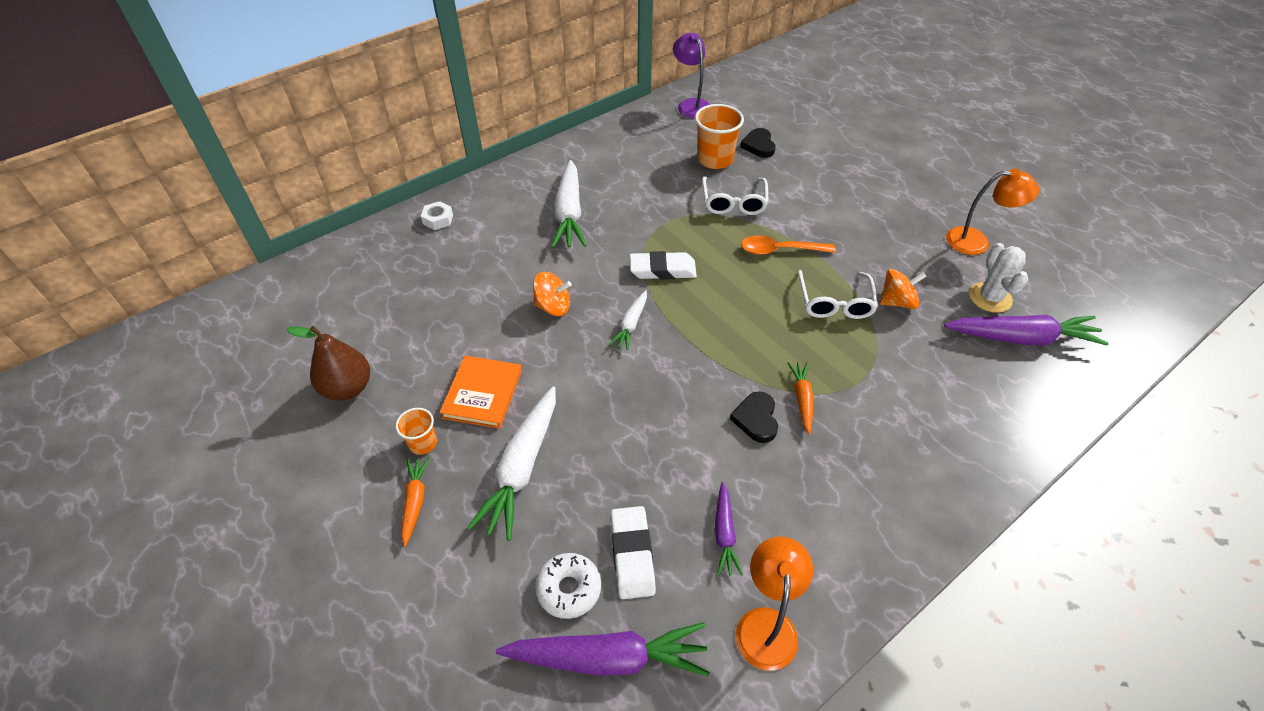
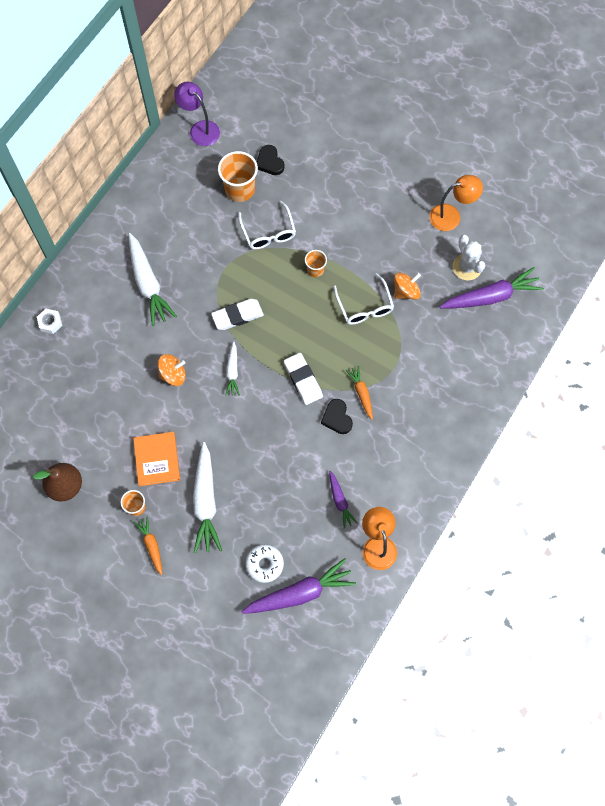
camera: 20 degrees left, 20 degrees up
(632, 554) = (292, 532): white eraser -> white eraser (303, 380)
(780, 250) = (315, 269): orange spoon -> orange cup

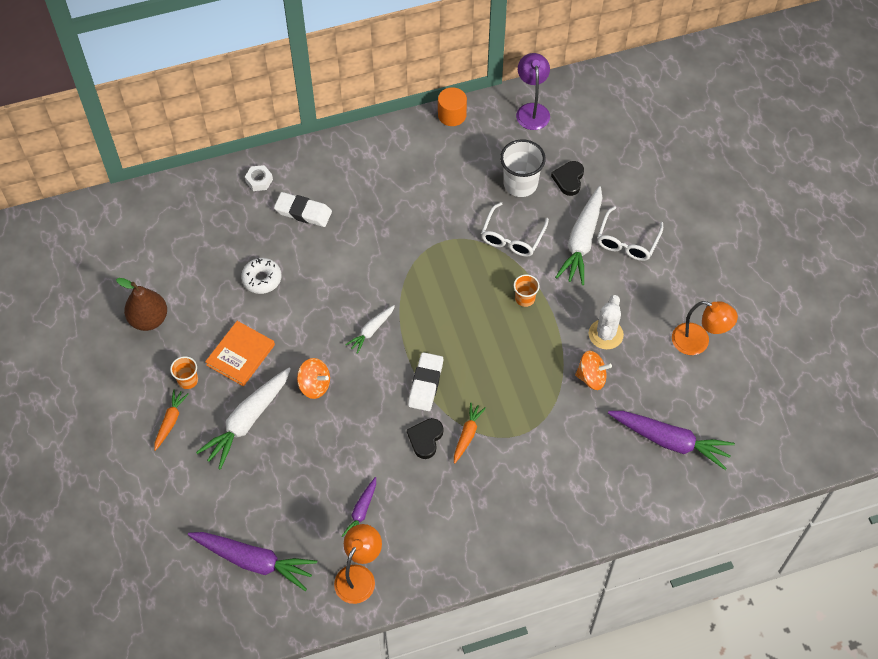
camera: 40 degrees right, 10 degrees down
(146, 172) = (452, 115): none -> orange cylinder
(148, 284) = (368, 206): white carrot -> white carrot (581, 241)
(173, 374) = (319, 296): orange spinning top -> orange spinning top (314, 385)
(237, 316) = (419, 288): white eraser -> white eraser (303, 212)
(240, 189) = (520, 184): orange cup -> white cup
(264, 564) = (247, 512): white donut -> white donut (262, 279)
(364, 306) = (540, 362): white glasses -> white glasses (627, 241)
(467, 267) = (670, 398): white cactus -> white cactus (605, 334)

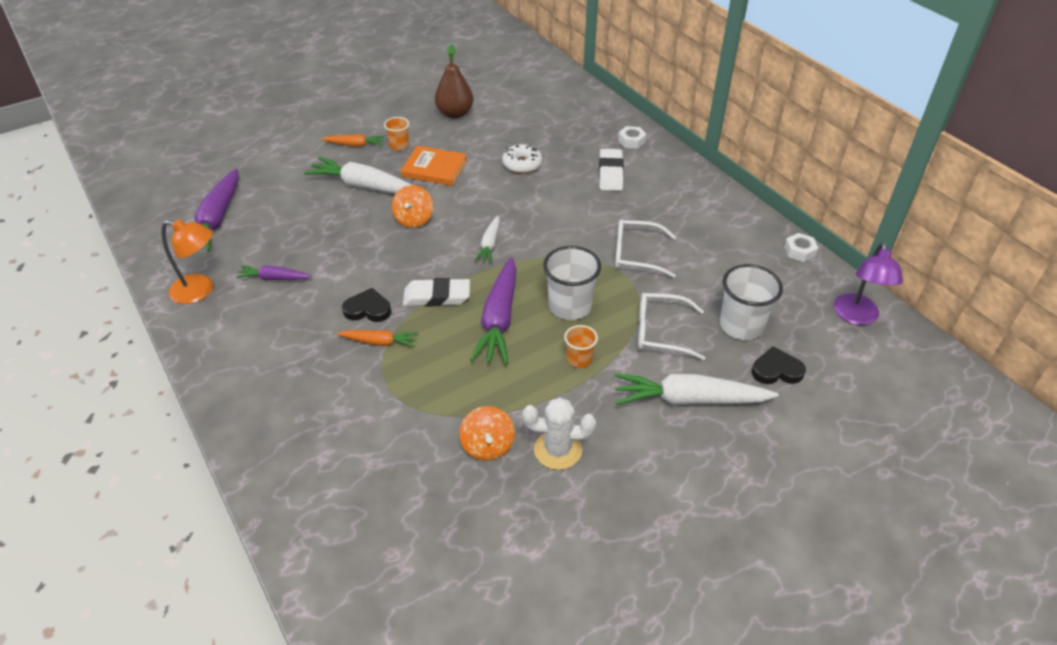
camera: 75 degrees right, 15 degrees down
(371, 331) = (489, 244): white carrot -> white carrot turned 105 degrees counterclockwise
(452, 115) = (799, 251): orange cylinder -> white nut
(466, 290) = (570, 306): none -> white cup
(532, 110) = (856, 317): purple lamp -> purple lamp turned 120 degrees clockwise
(627, 241) = (714, 449): white glasses -> white glasses (636, 255)
(670, 441) = (410, 555): purple carrot -> purple carrot (499, 319)
(698, 342) = (584, 566): orange lamp -> none

